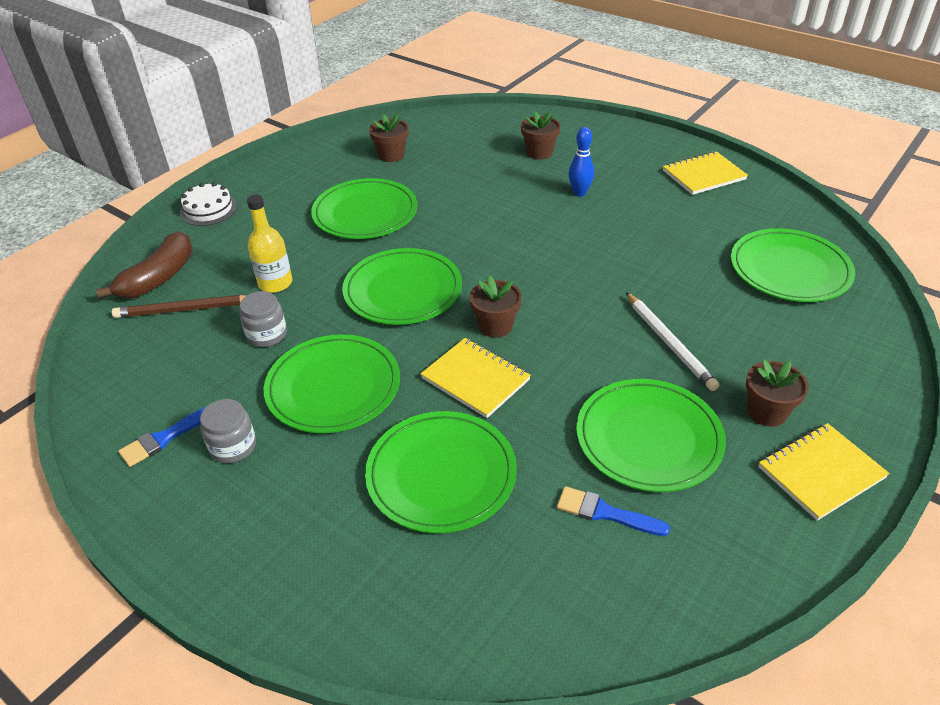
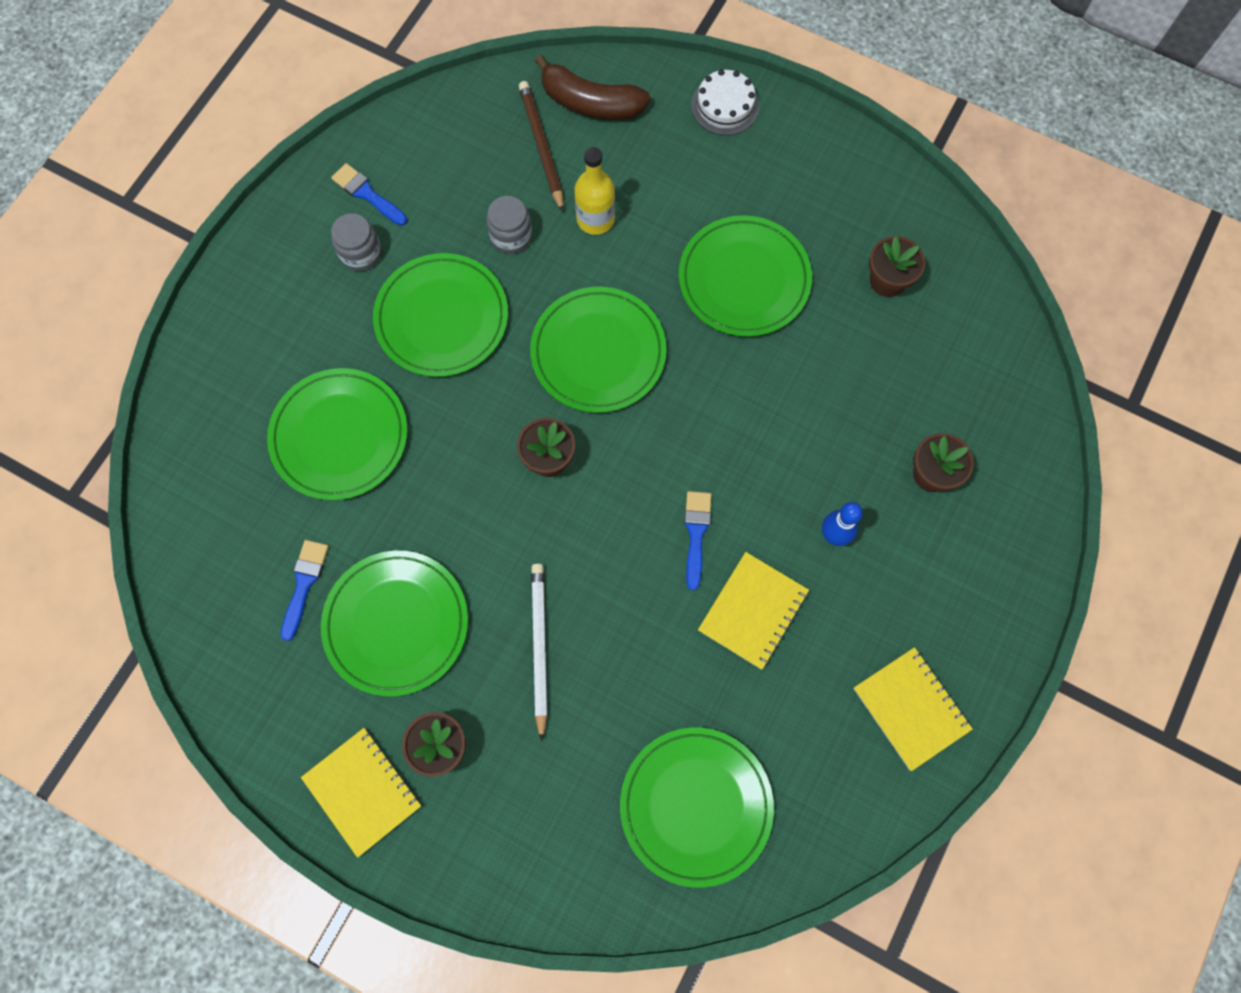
camera: 80 degrees right, 30 degrees up
(475, 379) = (464, 449): yellow notebook -> yellow notebook (753, 611)
(572, 252) = (696, 534): none -> blue brush
(669, 343) = (539, 647): white pencil -> white pencil turned 120 degrees clockwise

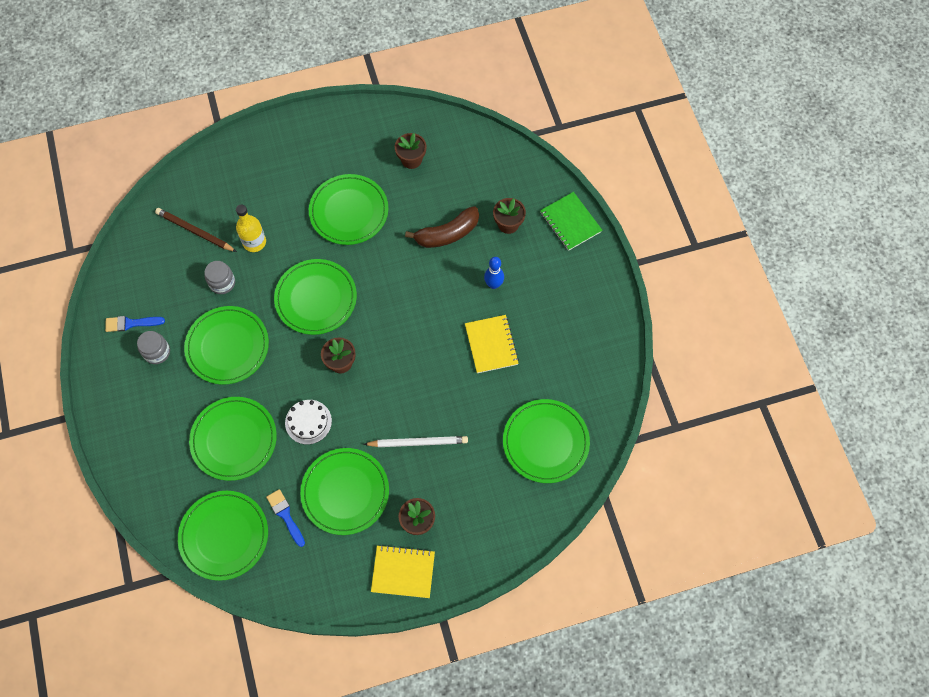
camera: 45 degrees left, 5 degrees down
(217, 540) = (224, 536): none -> green plate
(539, 647) = (418, 442): white pencil -> white pencil turned 135 degrees clockwise
(590, 103) = (198, 192): brown banana -> brown banana (447, 234)
(696, 534) = (436, 335): blue brush -> none
(725, 105) = (263, 143): white cake -> white cake (308, 422)
(910, 709) = (590, 324): yellow notebook -> none
(1019, 547) = (570, 222): none -> green notebook

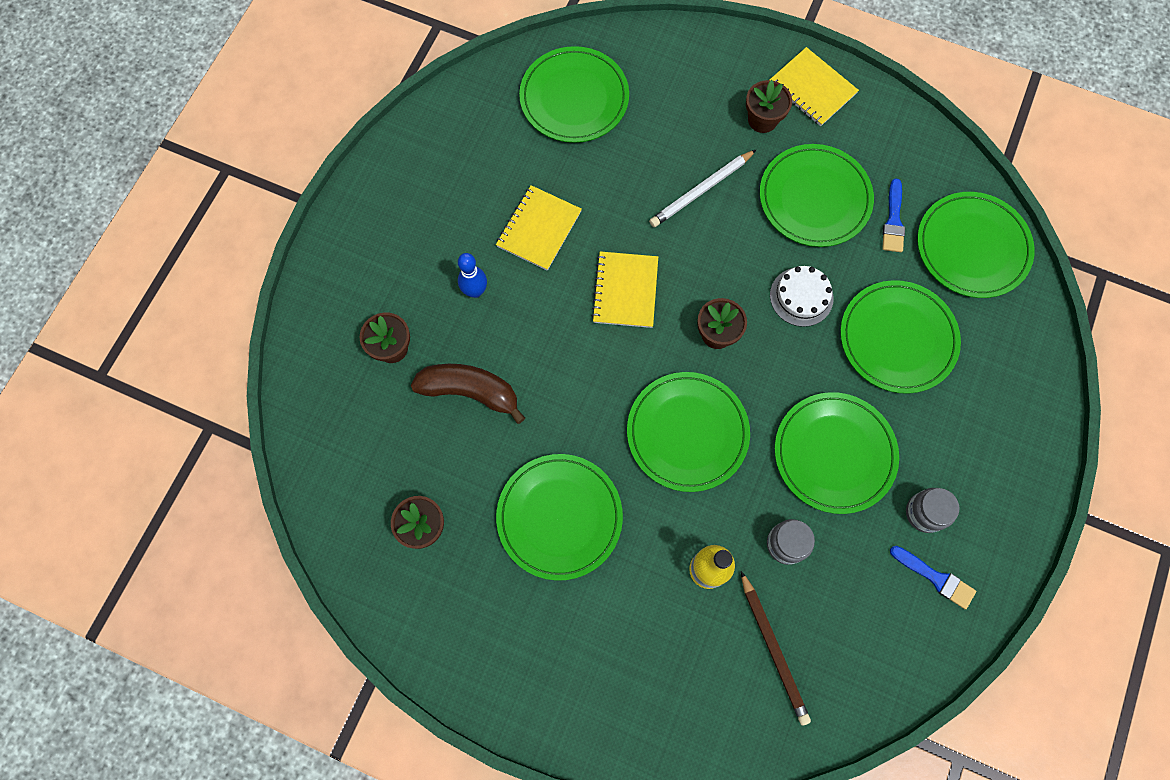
camera: 140 degrees left, 5 degrees up
(412, 347) = (625, 291): none -> yellow notebook
(418, 442) = (701, 190): white pencil -> white pencil turned 75 degrees counterclockwise
(570, 222) = (323, 294): green notebook -> none

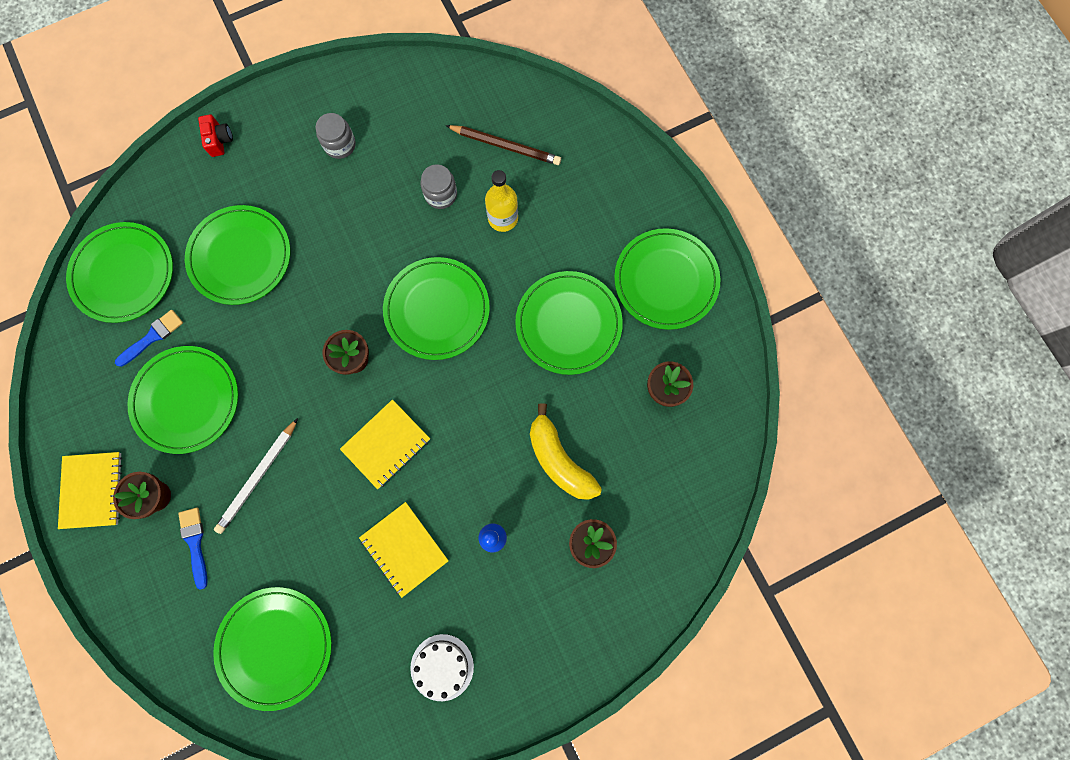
camera: 140 degrees left, 5 degrees up
(470, 392) = (559, 460): brown banana -> yellow banana
(539, 229) = (404, 549): yellow notebook -> yellow notebook turned 75 degrees clockwise
(701, 190) = (258, 477): white pencil -> white pencil turned 120 degrees clockwise
(773, 649) = (505, 146): brown pencil -> brown pencil turned 90 degrees clockwise
(801, 296) = (271, 337): white cake -> white cake (442, 667)
(834, 454) = (357, 221): green plate -> green plate (665, 280)
(935, 578) = (372, 107): blue brush -> blue brush (195, 543)
(1031, 423) = (219, 140): none -> red camera

